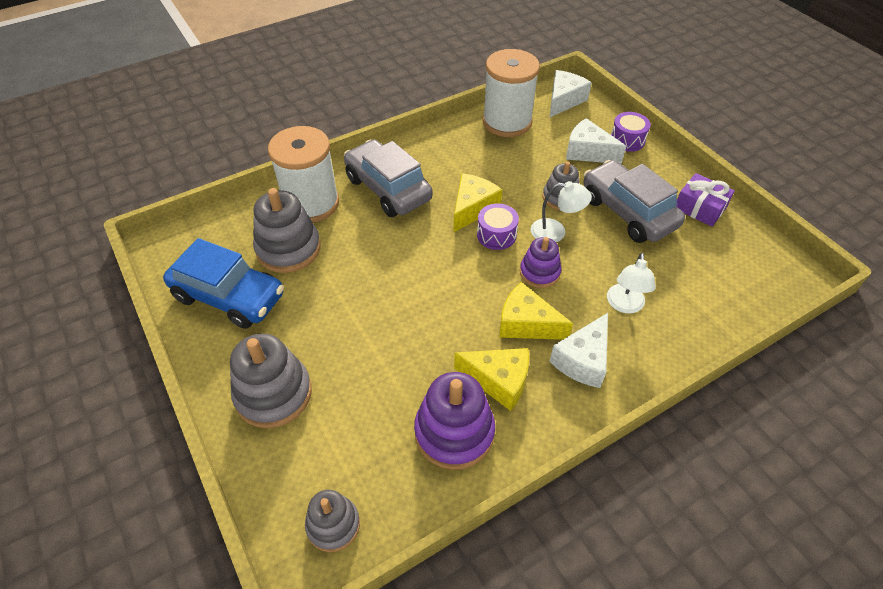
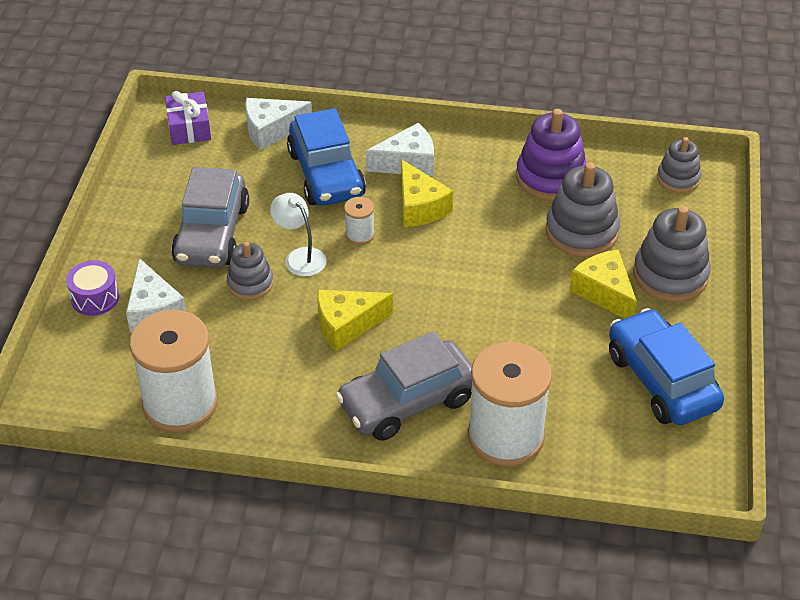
camera: 140 degrees left, 5 degrees down
(288, 249) = (570, 396): grey stacking toy -> grey stacking toy (581, 232)
(388, 189) = (407, 402): grey car -> grey car turned 60 degrees clockwise
(496, 235) = (356, 287): purple drum -> none
(498, 381) = (485, 186): yellow cheese -> yellow cheese (604, 292)
(539, 272) = (359, 234): purple stacking toy -> white spool
(564, 100) = (77, 389): white cheese -> white cheese (271, 130)
(624, 305) = (326, 174): white lamp -> blue car
(700, 208) = (146, 199): purple gift -> purple gift (189, 128)

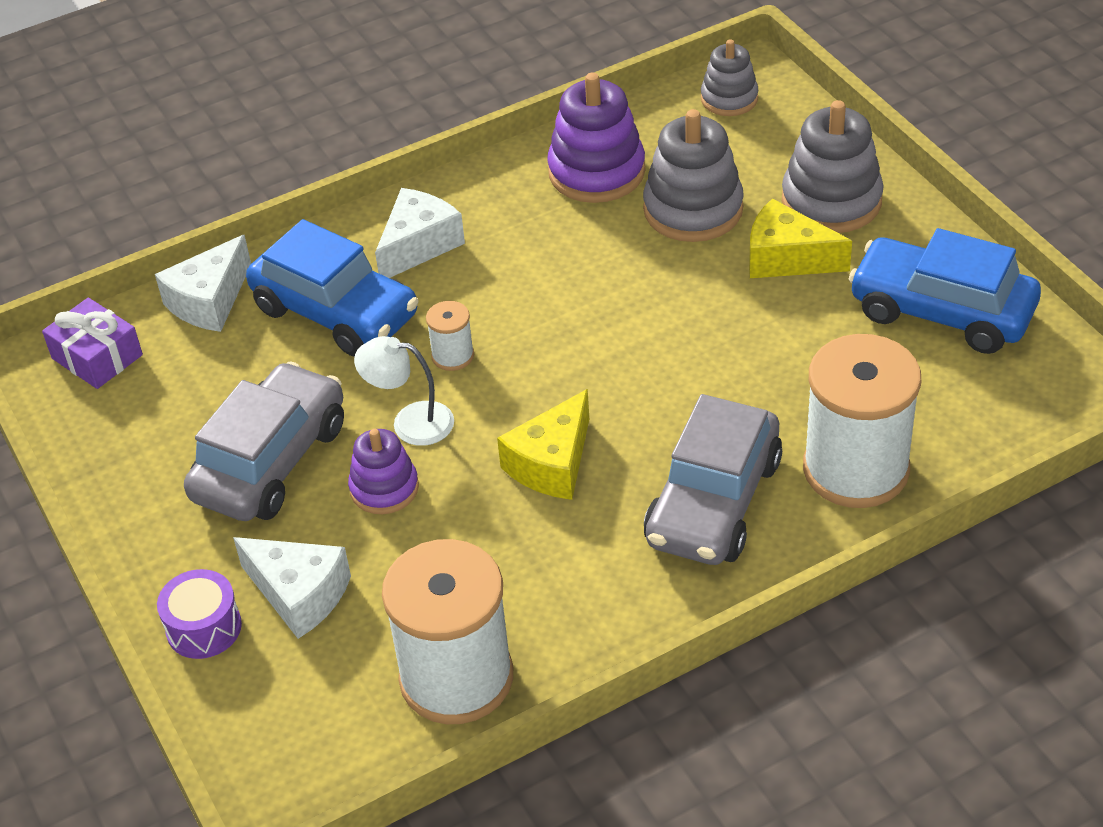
camera: 35 degrees left, 0 degrees up
(212, 234) = (271, 461): grey car -> grey car turned 120 degrees counterclockwise
(250, 283) = (384, 488): grey stacking toy -> purple stacking toy
(419, 207) = (487, 285): yellow cheese -> none

